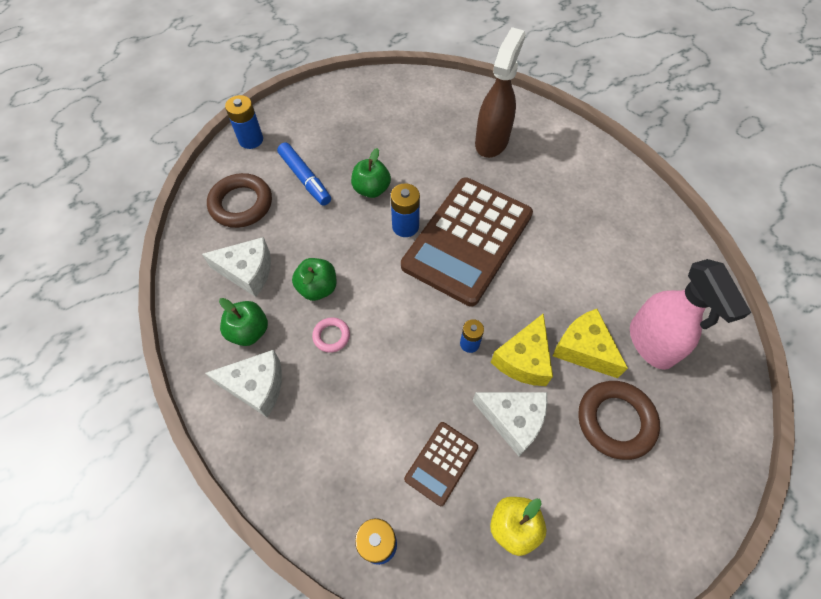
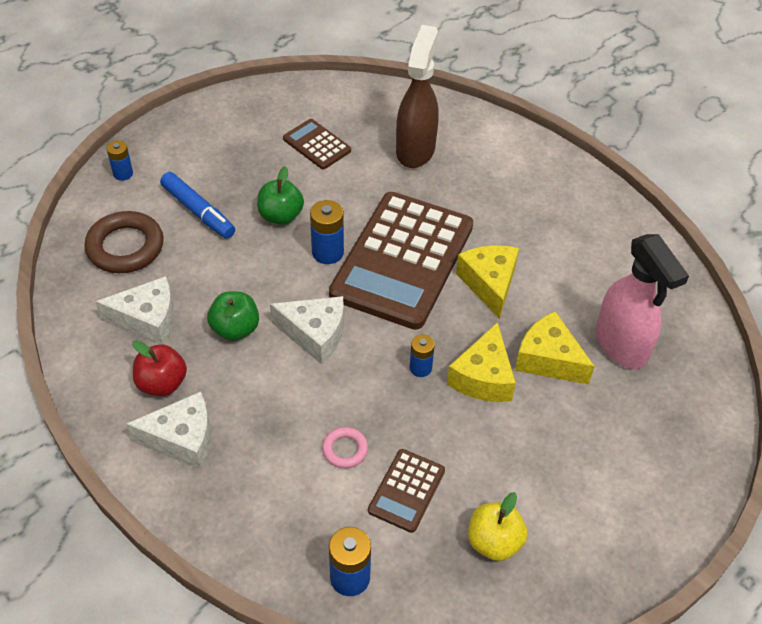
camera: 10 degrees left, 10 degrees down
(249, 331) = (162, 383): green apple -> red apple
(251, 140) = (123, 173): blue battery -> blue battery, size x0.65
(331, 336) = (260, 377): pink ring -> pink ring (345, 450)
(410, 129) = (317, 145): none -> brown calculator
(513, 420) = (480, 439): white cheese -> white cheese (315, 334)
(539, 270) = (489, 283): none -> yellow cheese
(615, 421) = (591, 427): brown ring -> none

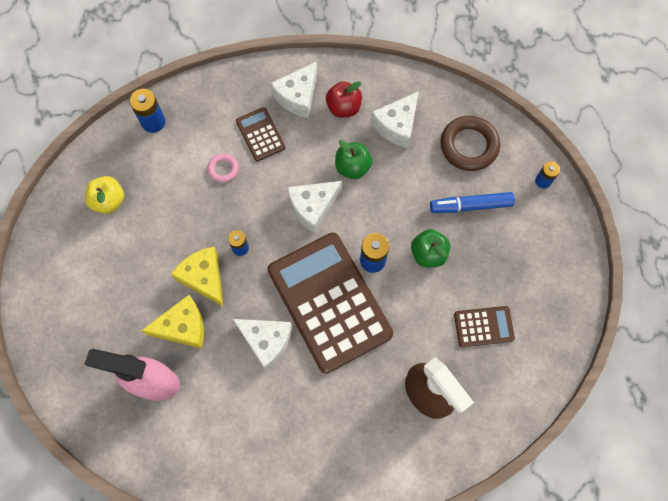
camera: 130 degrees right, 20 degrees up
(406, 490) = (173, 181): brown calculator -> brown calculator (260, 134)
(489, 283) = (266, 341): yellow cheese -> white cheese

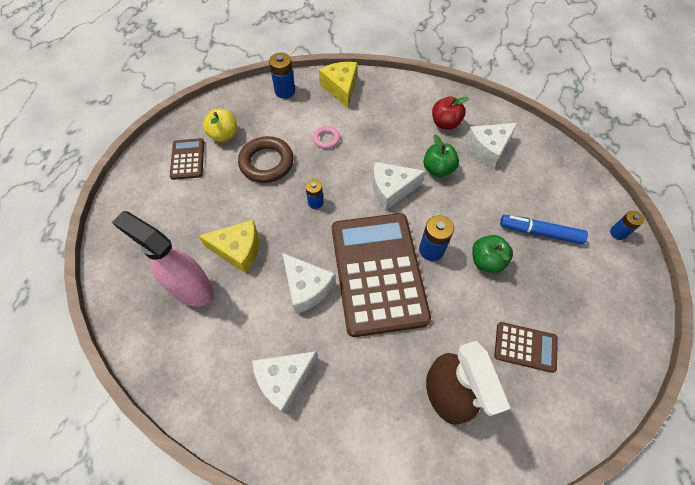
camera: 20 degrees right, 10 degrees down
(204, 278) = (274, 216): yellow cheese -> yellow cheese (341, 88)
(260, 134) = (367, 123): brown calculator -> brown calculator (188, 159)
(297, 96) = (409, 105): white cheese -> white cheese (284, 380)
(469, 146) = (551, 183): brown ring -> brown ring (266, 163)

